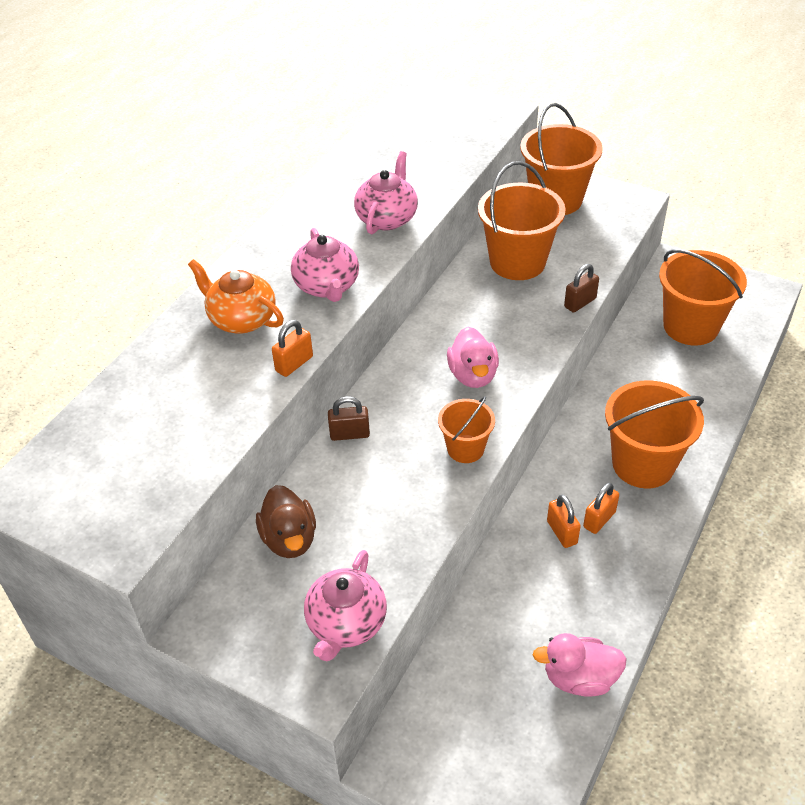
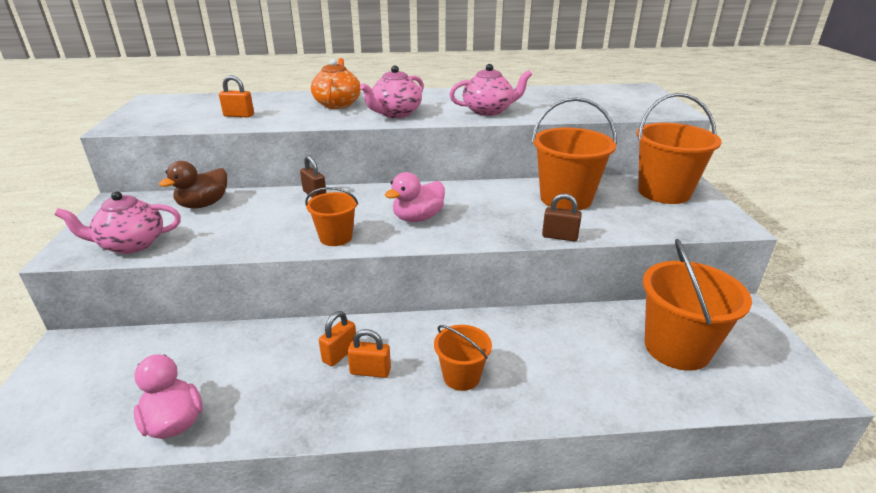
camera: 55 degrees right, 15 degrees down
(294, 364) = (310, 123): orange padlock -> orange padlock (239, 115)
(643, 464) = (461, 376): orange bucket -> orange bucket, size x0.56

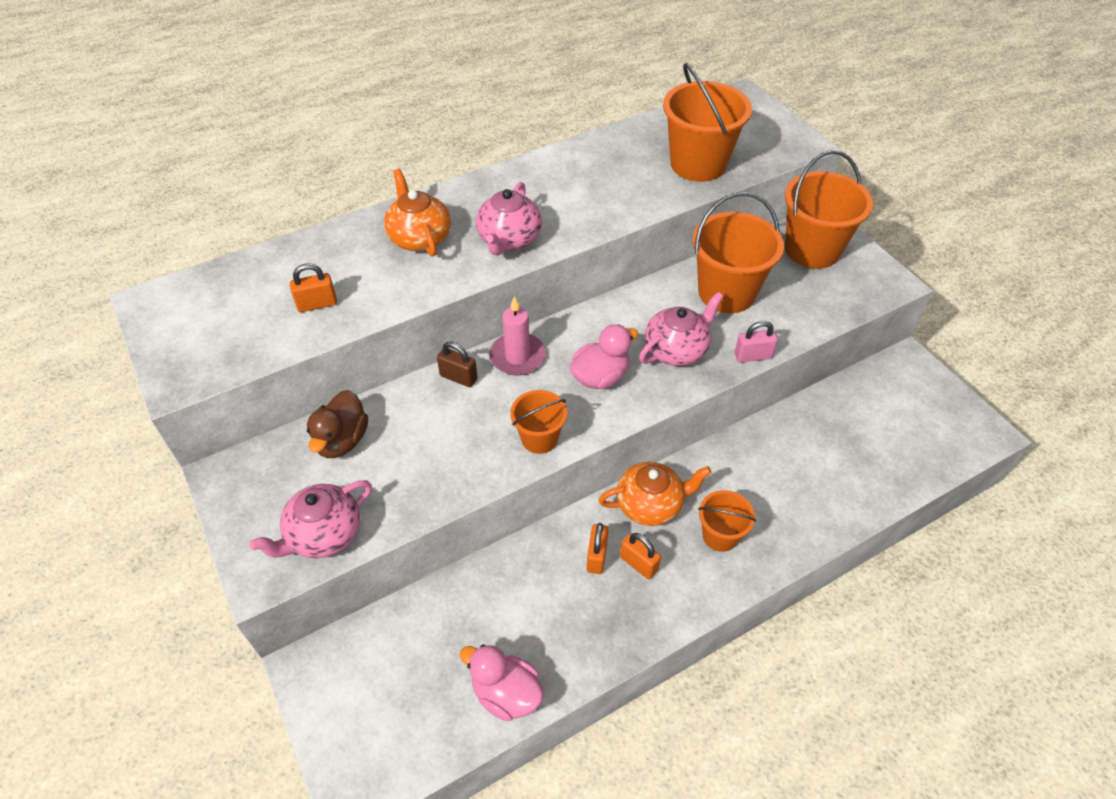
camera: 25 degrees left, 20 degrees up
(367, 194) = (517, 356): none -> pink candle
(370, 371) = (638, 564): orange padlock -> orange padlock turned 60 degrees clockwise
(416, 334) = (650, 504): none -> orange teapot
(418, 218) = (600, 377): pink duck -> pink duck turned 150 degrees counterclockwise
(488, 111) = (610, 201): pink teapot -> pink teapot (676, 350)
(559, 236) = (752, 356): brown padlock -> pink padlock
(676, 348) = (874, 430): orange bucket -> orange bucket (698, 164)

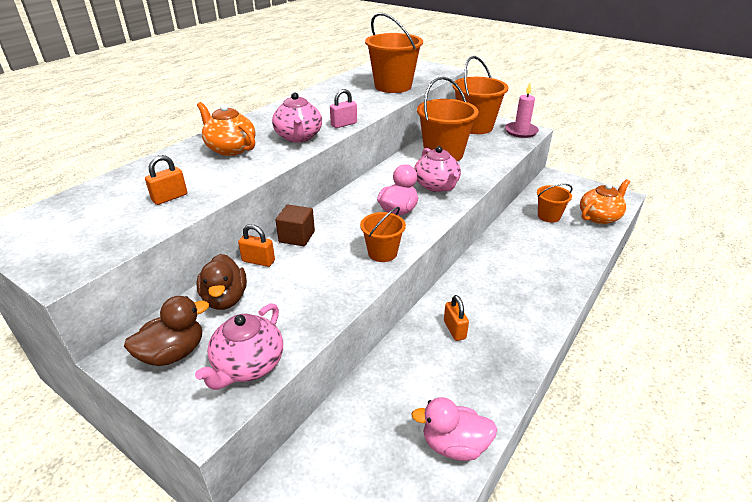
camera: 25 degrees left, 15 degrees down
(265, 491) = (173, 353): none -> brown duck
(458, 377) = (297, 237): brown padlock -> brown cube
(517, 356) = (332, 215): pink candle -> pink candle (521, 131)
(638, 564) = (486, 324): orange padlock -> orange padlock (258, 261)
(650, 504) = (467, 288): orange teapot -> orange teapot (599, 217)
(676, 350) = (436, 186): pink teapot -> pink teapot turned 135 degrees clockwise
(720, 535) = (524, 290): orange bucket -> orange bucket (548, 216)
(752, 356) = (484, 177): pink padlock -> pink padlock (344, 124)

